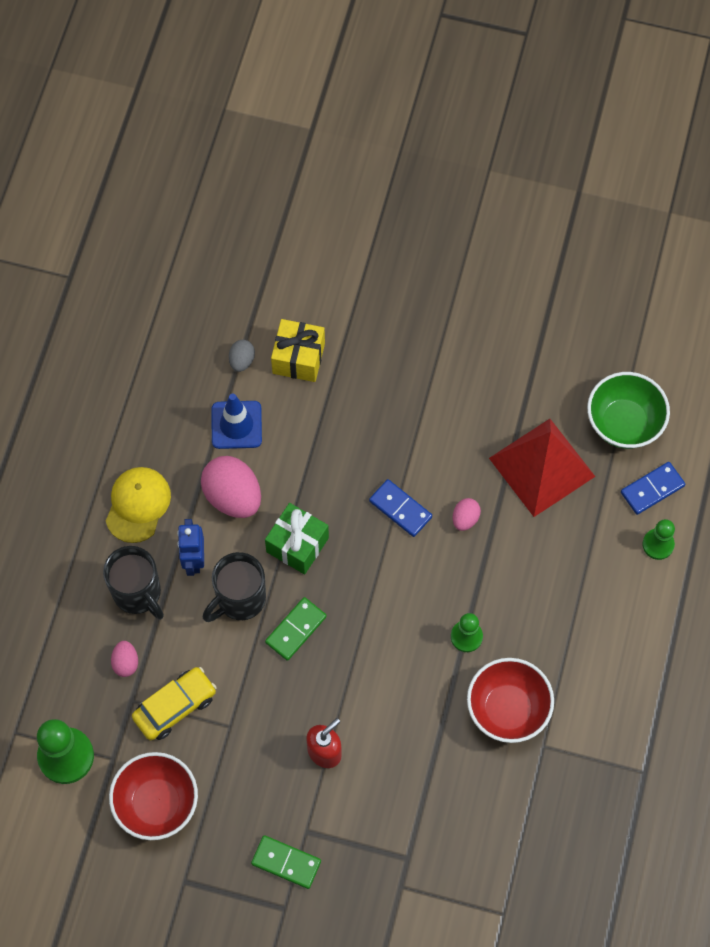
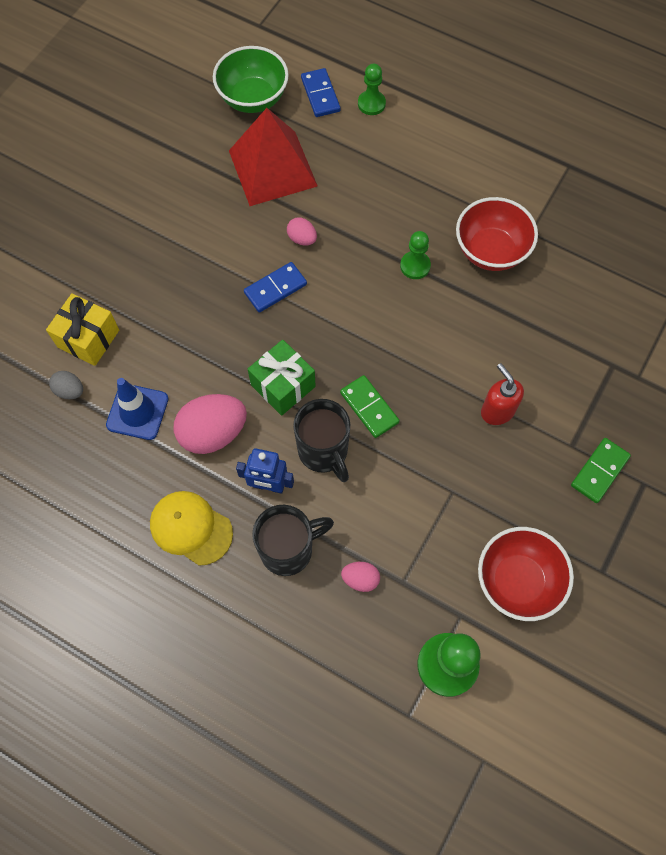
camera: 75 degrees left, 0 degrees up
(175, 706) = (419, 540): yellow car -> none

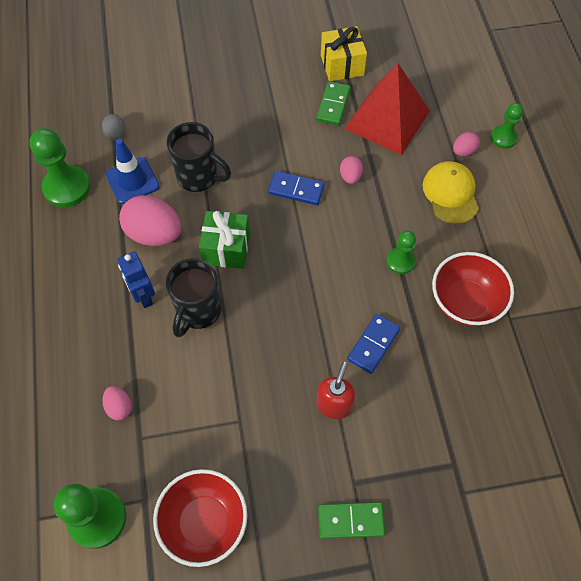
camera: 50 degrees right, 5 degrees down
(88, 338) = (160, 116): yellow gift -> yellow gift (342, 65)
(89, 474) = (67, 187): none -> green pawn
(191, 528) = (74, 272): yellow cap -> yellow cap (450, 193)
(253, 98) = (428, 69): green bowl -> none
(288, 549) = (105, 343): black mug -> black mug (199, 177)
(320, 95) = (476, 103): blue domino -> blue domino (373, 344)
(357, 141) = (463, 151): none -> pink egg
(369, 407) = (258, 315): green domino -> green domino (333, 105)

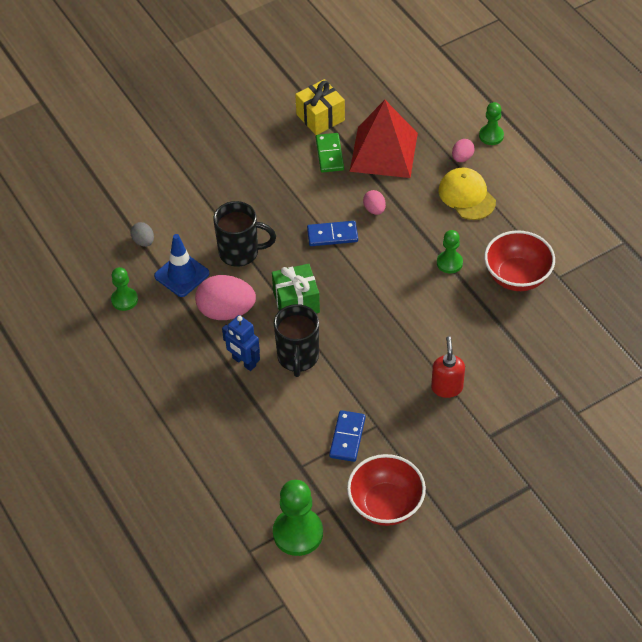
camera: 20 degrees left, 10 degrees down
(67, 187) = (124, 300): green pawn -> green pawn, size x0.59
(119, 407) = (271, 450): pink egg -> none
(351, 521) = (499, 462): green domino -> none
(373, 344) = (457, 333): blue domino -> blue domino (347, 437)

